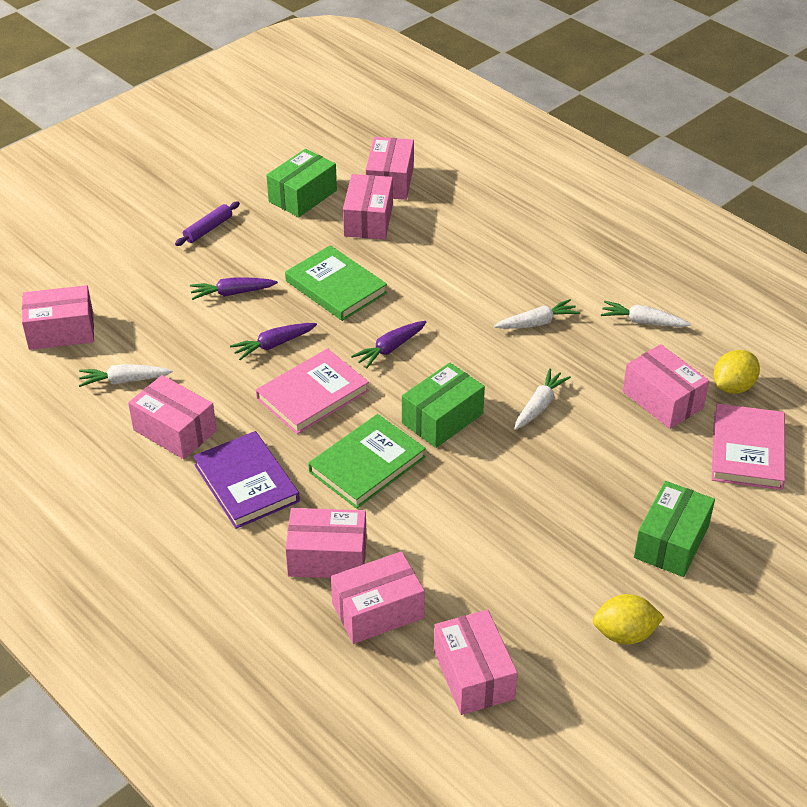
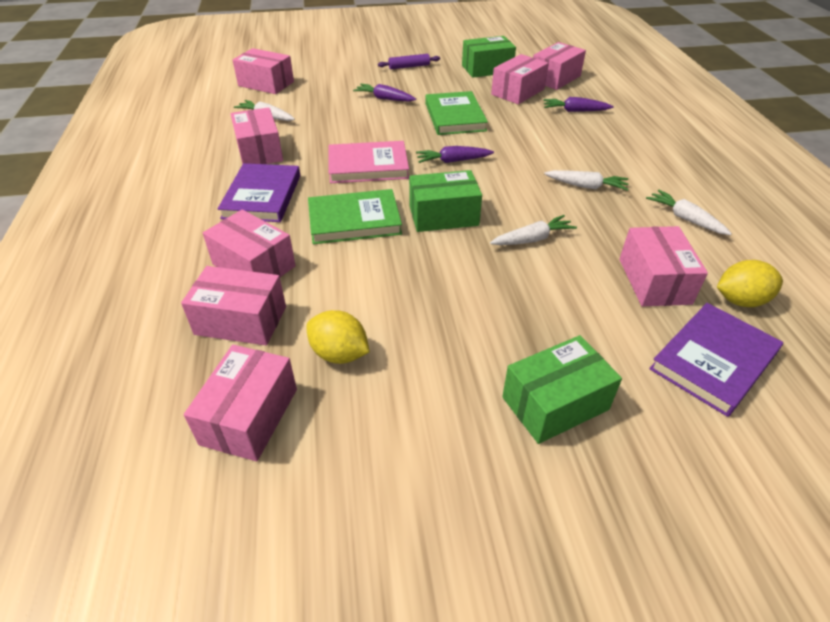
camera: 35 degrees right, 0 degrees up
(273, 345) = (377, 131): purple carrot -> purple carrot (574, 111)
(624, 634) = (423, 464): yellow lemon -> yellow lemon (339, 354)
(747, 450) = (713, 361): pink book -> purple book

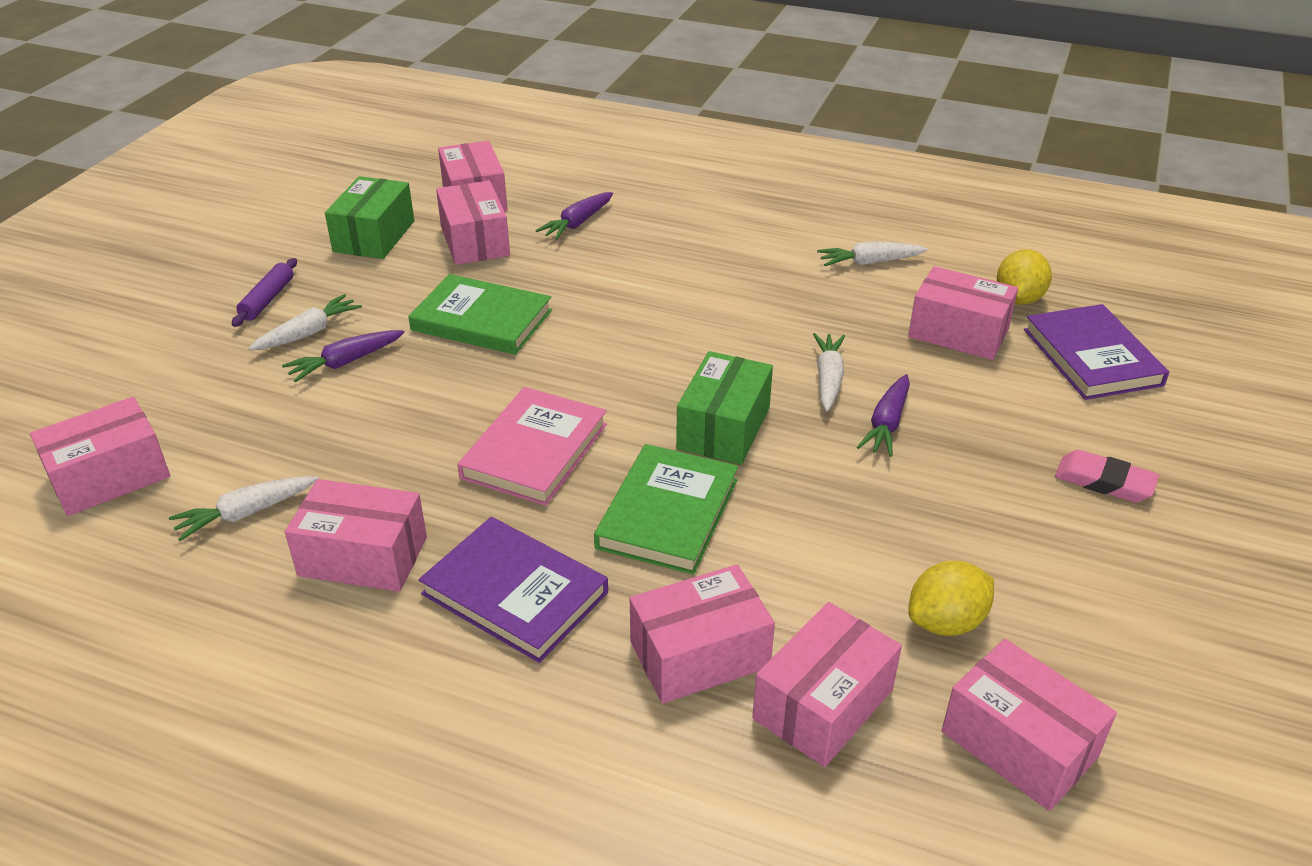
camera: 60 degrees left, 5 degrees down
(453, 161) = (599, 369): purple carrot -> purple carrot (887, 424)
(555, 403) = (1104, 481): green box -> pink eraser
(586, 186) = (755, 294): white carrot -> white carrot (308, 333)

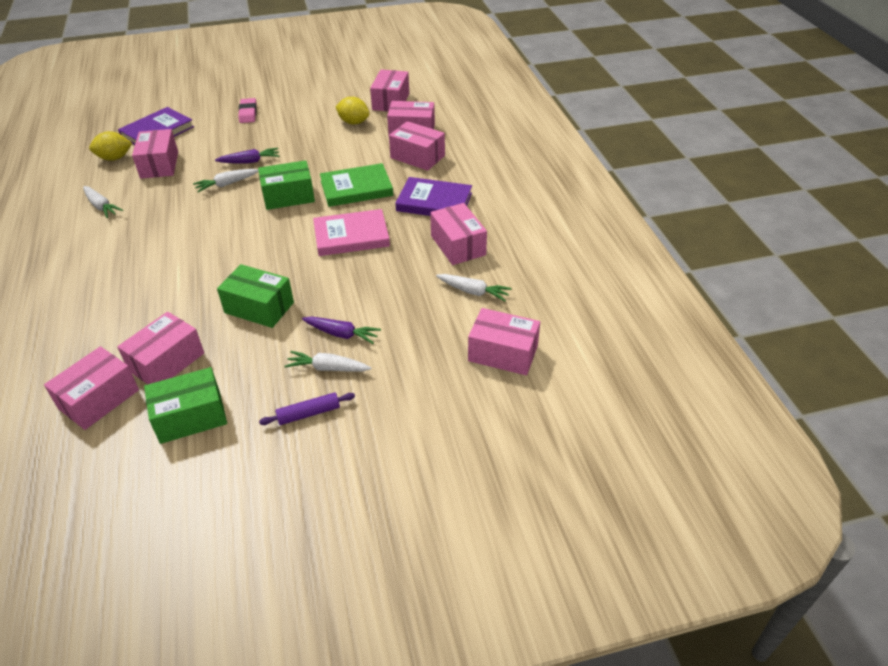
camera: 125 degrees left, 5 degrees up
(482, 320) = (259, 307): green book -> green box
(514, 593) = (434, 202): purple book -> purple book turned 75 degrees counterclockwise
(577, 223) = (113, 328): purple carrot -> none

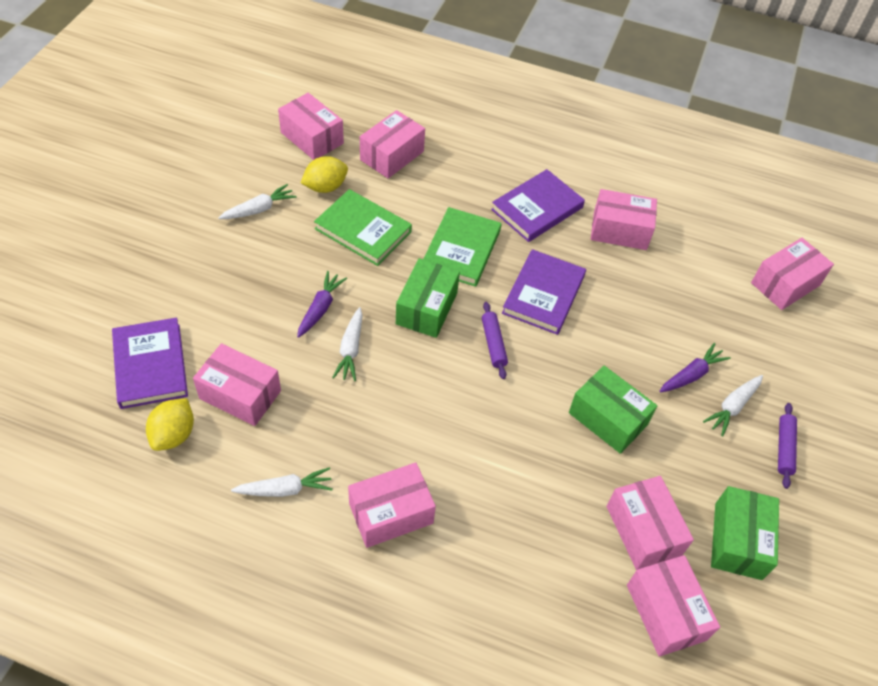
camera: 60 degrees left, 10 degrees up
(248, 113) = (202, 261): pink eraser -> none
(259, 307) = (608, 419): green box -> green box turned 75 degrees clockwise
(283, 233) = (493, 344): none -> purple rolling pin
(331, 148) = (363, 230): none -> green book
(351, 236) = (543, 294): pink book -> purple book
(417, 157) = (445, 177): pink box -> pink box (391, 513)
(473, 291) = (694, 257): white carrot -> white carrot (259, 209)

